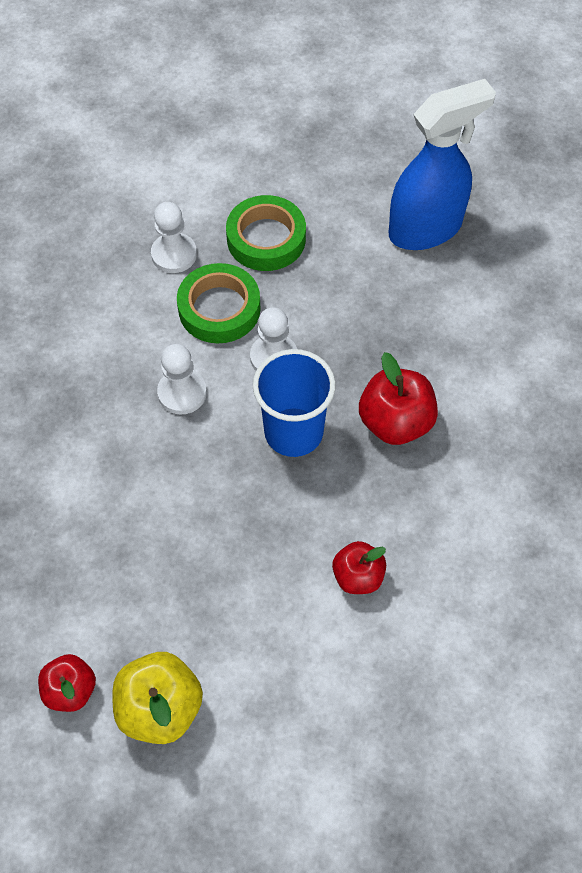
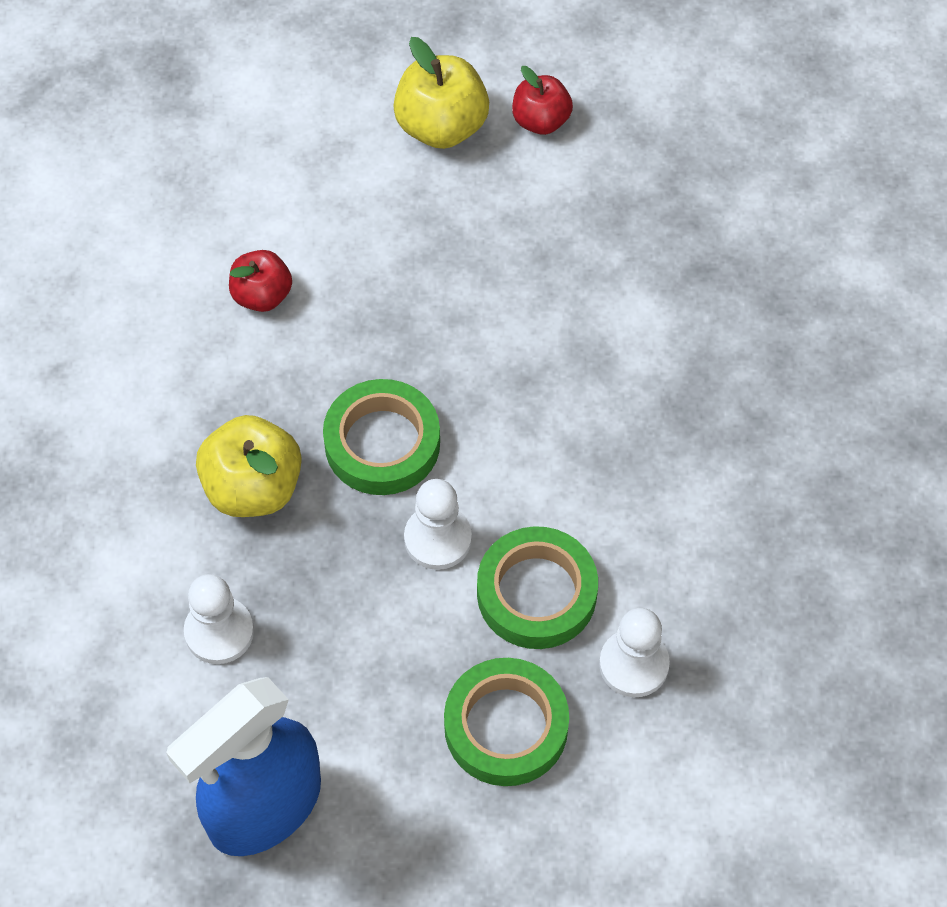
camera: 165 degrees right, 0 degrees up
(182, 393) = (543, 460): white pawn -> white pawn (219, 632)
(293, 432) = (382, 443): blue cup -> green tape
(395, 422) = (253, 487): red apple -> yellow apple

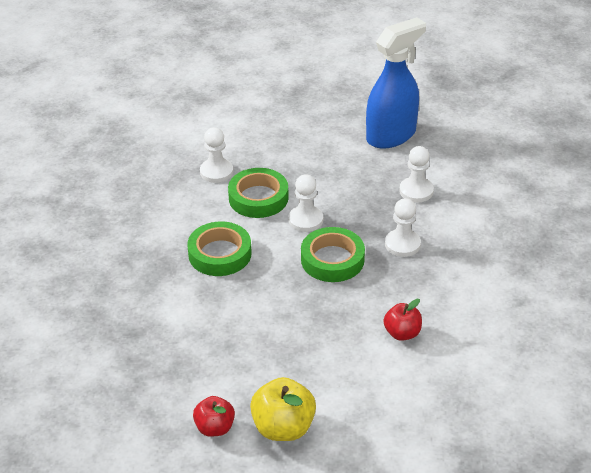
camera: 175 degrees left, 20 degrees down
(253, 487) = (402, 244): yellow apple -> white pawn
(506, 726) = (280, 155): green tape -> green tape (220, 254)

